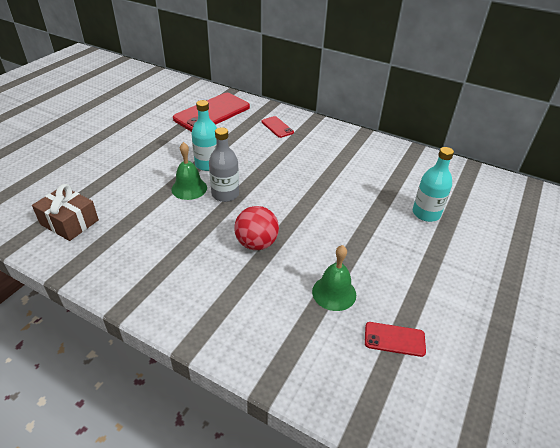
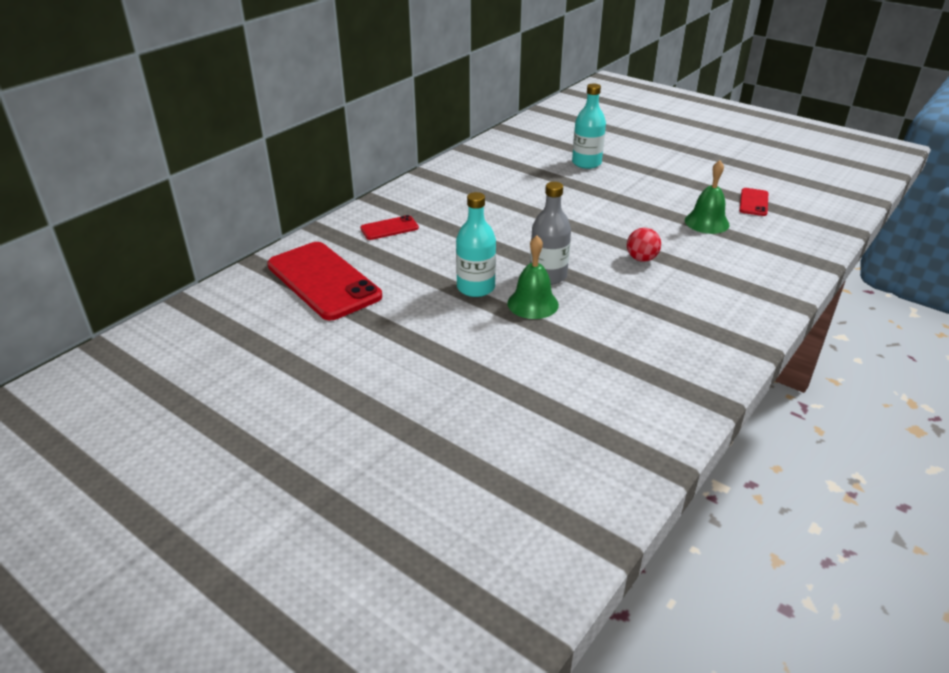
camera: 80 degrees left, 5 degrees down
(69, 222) = (610, 410): brown gift -> none
(256, 243) = (641, 259): red ball -> red ball, size x0.66

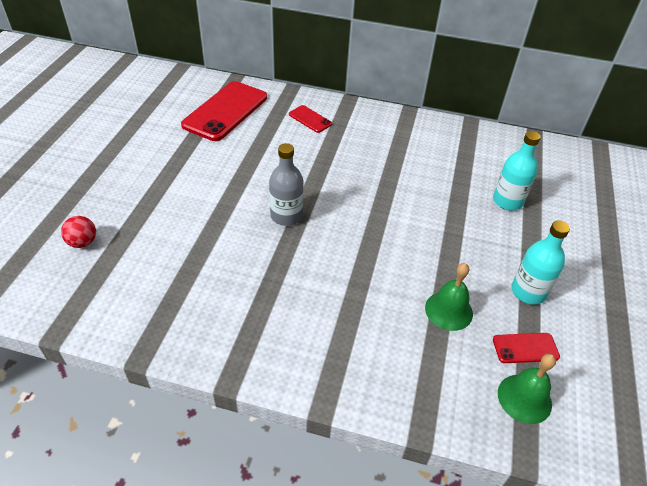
camera: 65 degrees right, 10 degrees up
(475, 288) = (250, 181): turquoise bottle -> turquoise bottle (528, 291)
(533, 303) = (241, 215): green bell -> green bell (524, 398)
(641, 259) = (346, 270): red ball -> red ball (83, 242)

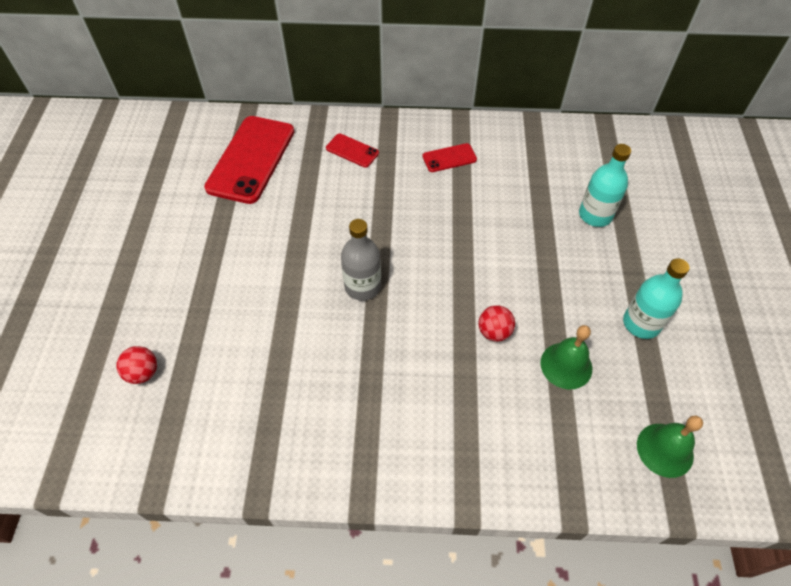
camera: 10 degrees left, 10 degrees up
(390, 271) = (494, 332): none -> red ball
(525, 348) = (653, 391): red phone -> red phone (449, 158)

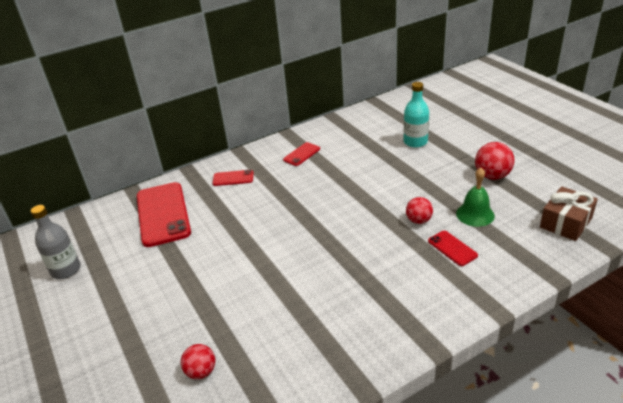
camera: 30 degrees left, 20 degrees down
(362, 286) = (313, 240): grey bottle -> grey bottle (66, 270)
(496, 394) = (452, 248): none -> red phone
(641, 323) = (492, 176): turquoise bottle -> red ball
(665, 450) = (565, 223): green bell -> brown gift

